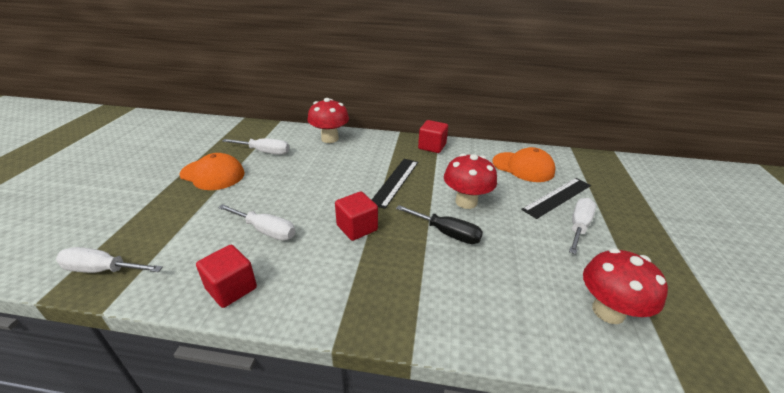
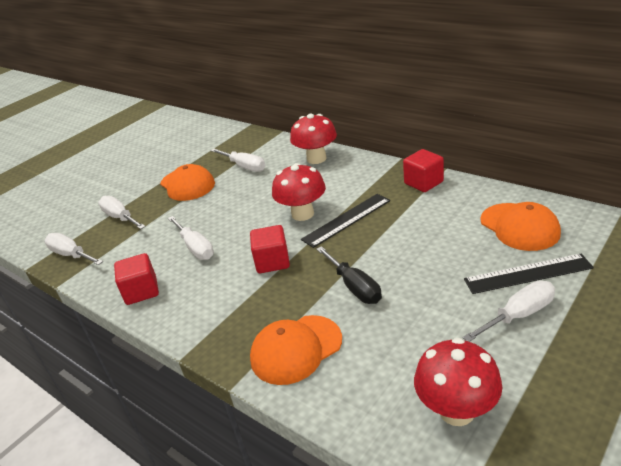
camera: 35 degrees right, 0 degrees up
(149, 217) = (120, 217): none -> white screwdriver
(443, 300) = (296, 349): none -> orange cap
(466, 202) = (405, 257): red mushroom -> red mushroom (302, 214)

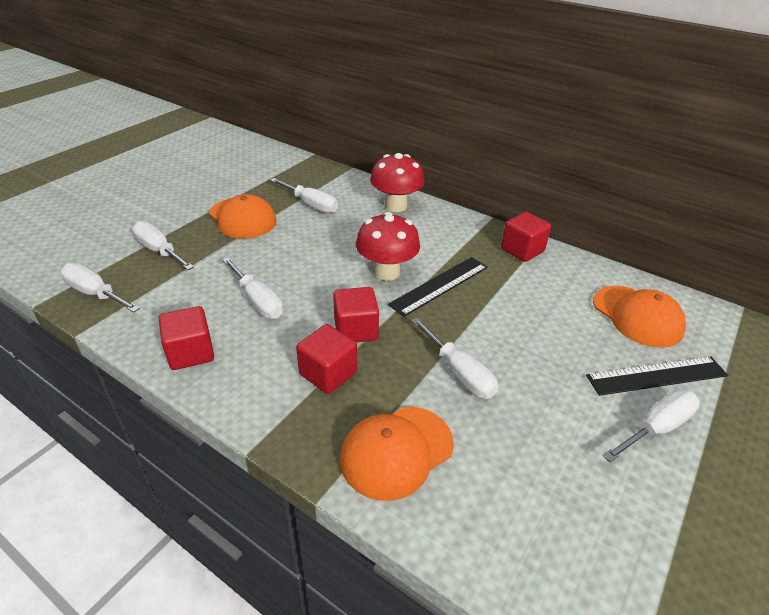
camera: 10 degrees left, 5 degrees up
(247, 297) = (328, 373): none -> red cube
(354, 287) = (459, 373): black screwdriver -> white screwdriver
(456, 411) = (605, 553): red mushroom -> none

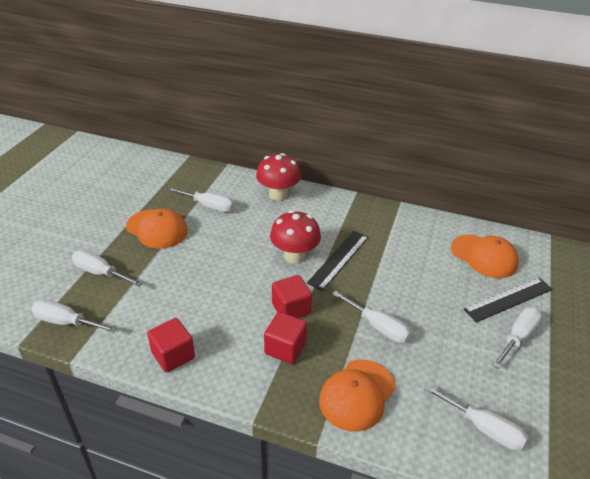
camera: 15 degrees left, 0 degrees up
(258, 301) = (205, 301): white screwdriver -> white screwdriver (483, 428)
(522, 250) = (388, 217): red cube -> none

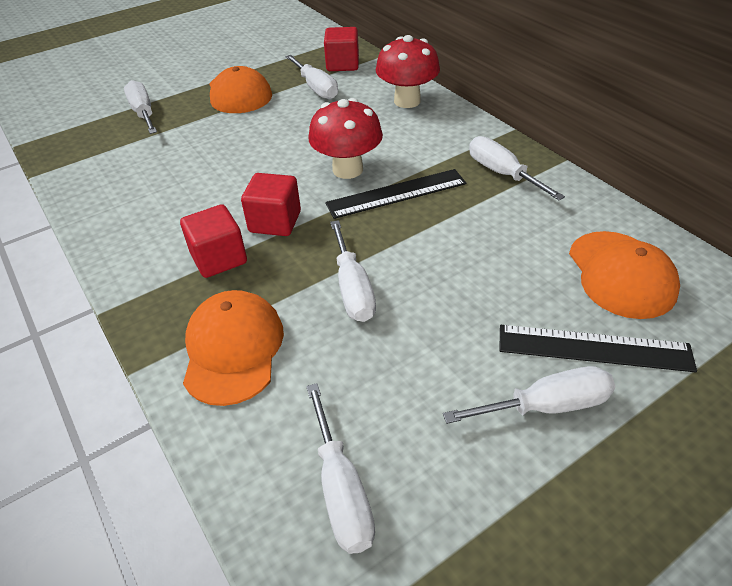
camera: 40 degrees right, 5 degrees up
(66, 322) = (67, 143): white screwdriver -> white screwdriver (502, 173)
(173, 355) = (110, 212): red cube -> red cube (342, 64)
(357, 394) = (233, 349): orange cap -> orange cap turned 105 degrees clockwise

